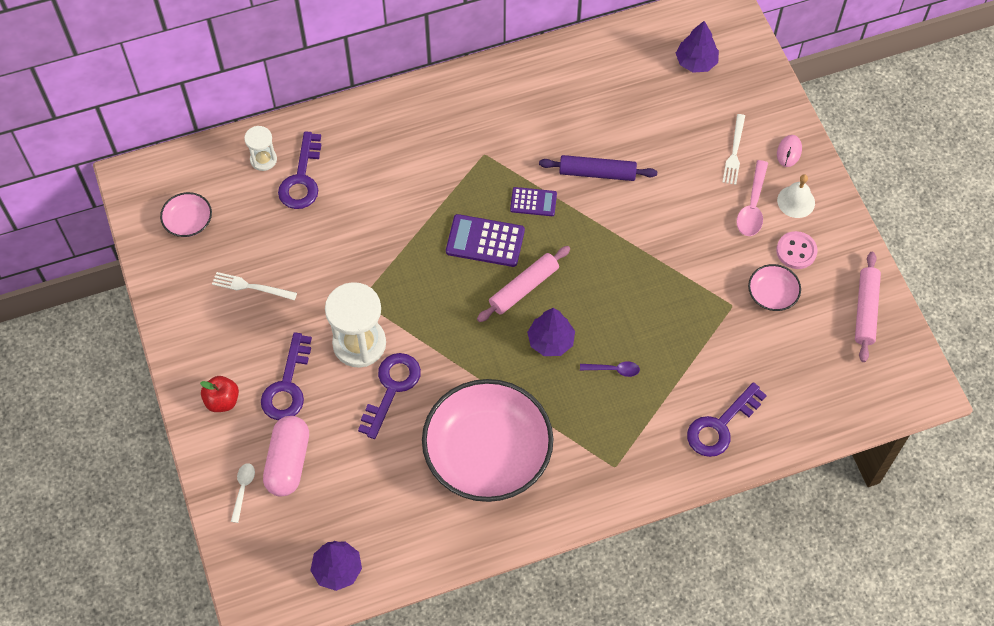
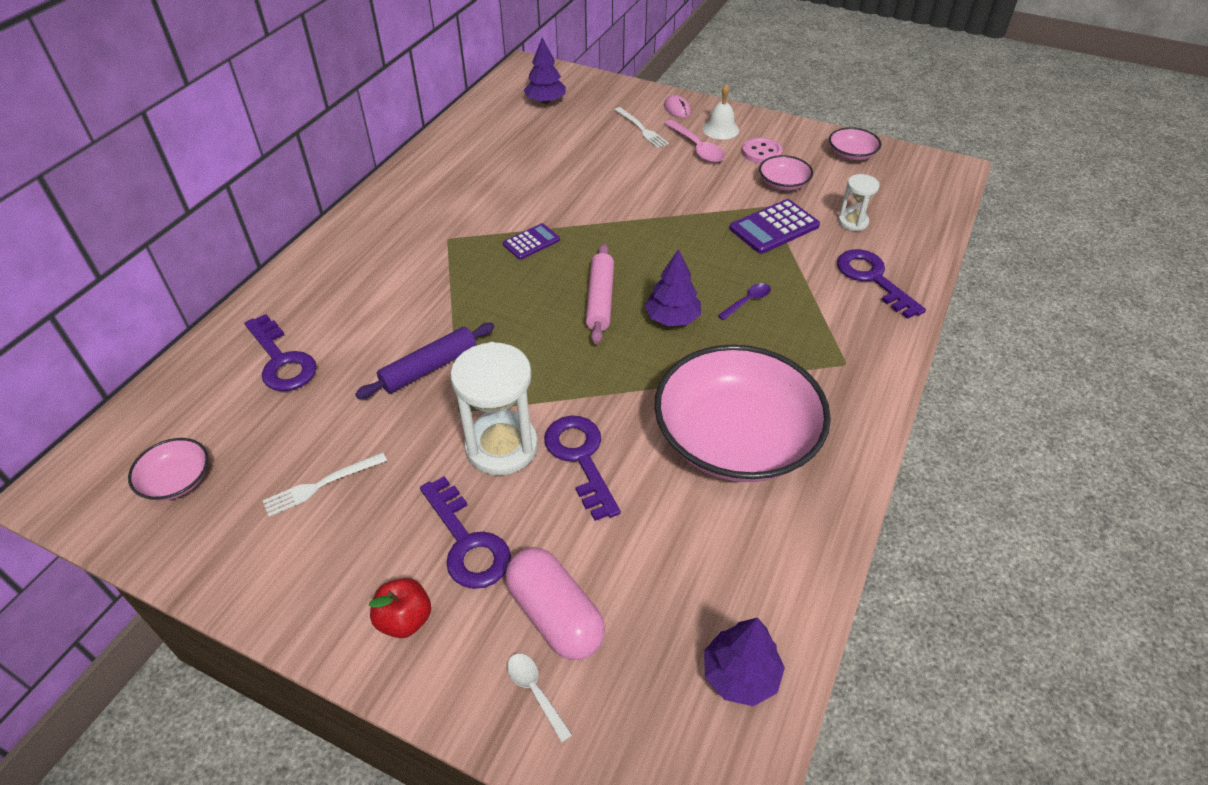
camera: 45 degrees left, 15 degrees down
(263, 159) = (219, 372): white hourglass -> white hourglass (853, 222)
(485, 241) = (524, 291): purple calculator -> purple calculator (774, 227)
(597, 173) = (558, 195): purple rolling pin -> purple rolling pin (429, 368)
(720, 426) = (873, 279): purple key -> purple key turned 150 degrees clockwise
(865, 310) = (851, 154): pink rolling pin -> pink bowl

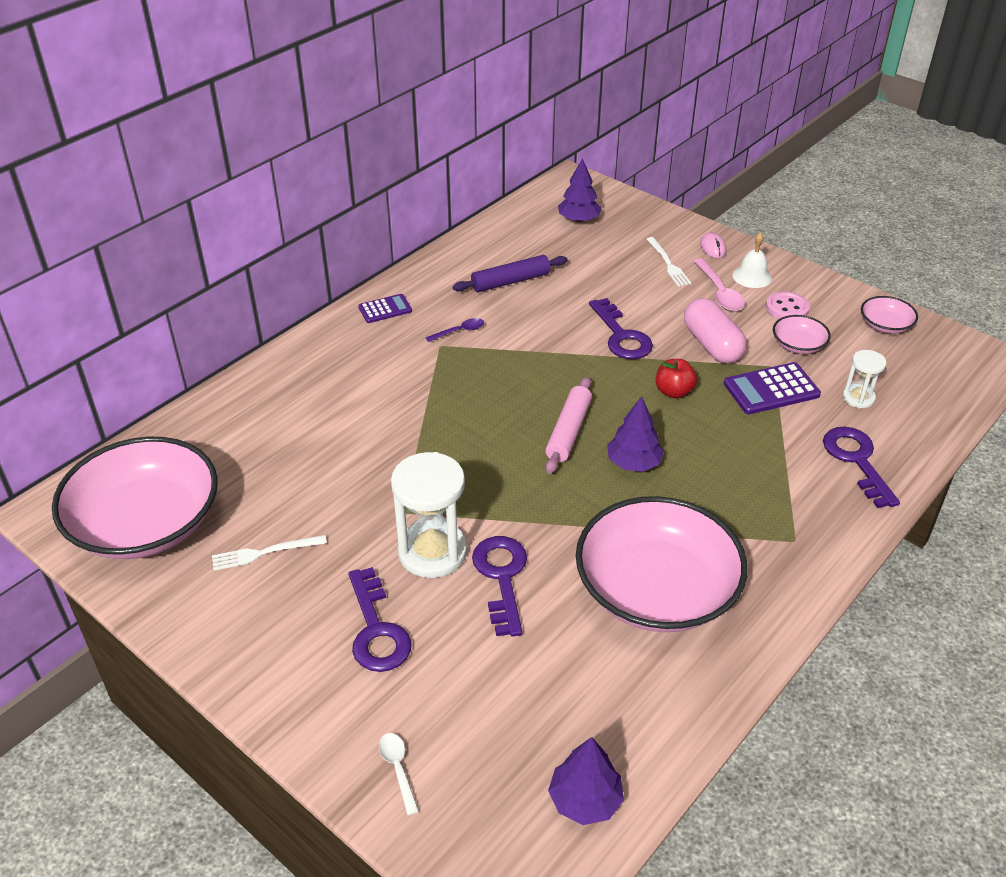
camera: 15 degrees right, 5 degrees down
(176, 480) = (145, 523): pink bowl -> pink bowl, size x2.34
(281, 360) = (259, 435): purple key -> purple key (621, 336)
(405, 619) = (304, 683): red apple -> red apple (674, 392)
(429, 368) = (388, 466): purple rolling pin -> purple rolling pin (510, 281)
(531, 242) = (519, 363): purple calculator -> purple calculator (385, 309)
(555, 615) = (435, 710): pink capsule -> pink capsule (712, 345)
(747, 301) = (716, 460): purple spoon -> purple spoon (459, 331)

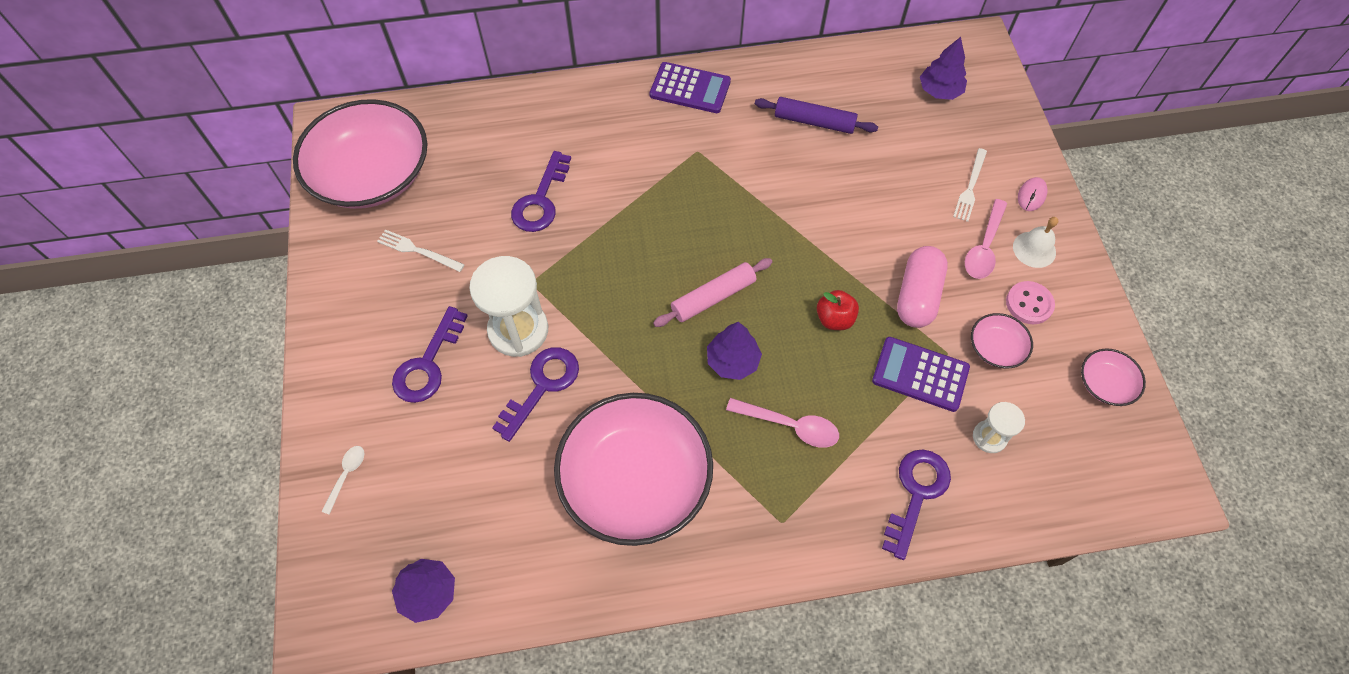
camera: 40 degrees right, 20 degrees up
(385, 309) = (690, 88): purple calculator -> purple calculator, size x1.61
(459, 331) = (725, 146): purple spoon -> none
(621, 336) = (849, 236): purple key -> purple key (540, 200)
(724, 476) = (789, 425): none -> pink spoon

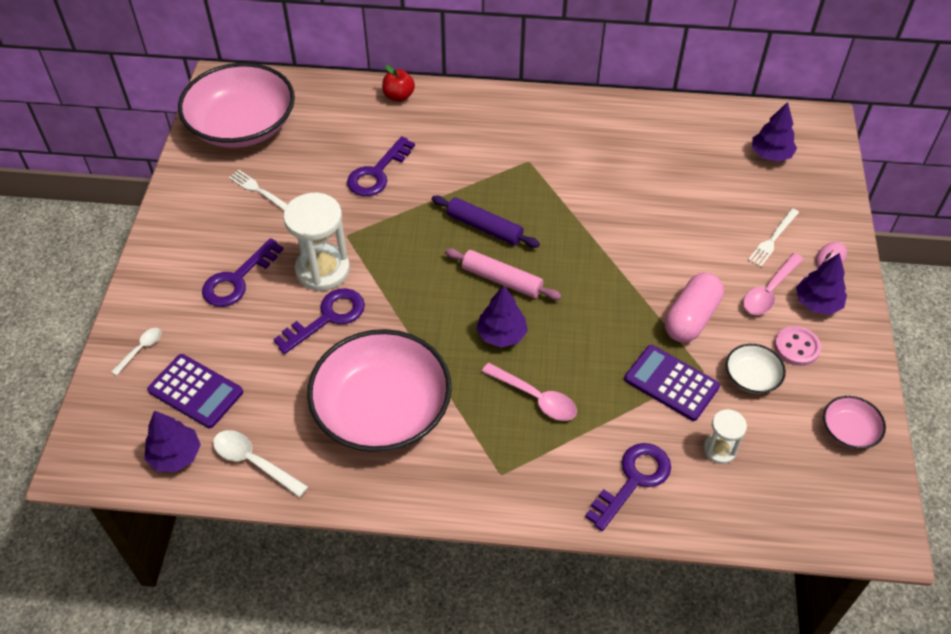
camera: 15 degrees right, 10 degrees down
(517, 578) = (254, 462): none -> white spoon
(690, 88) = (539, 110): purple calculator -> purple calculator (195, 391)
(713, 297) = (502, 280): pink rolling pin -> pink rolling pin turned 45 degrees clockwise
(814, 121) = (643, 157): purple rolling pin -> purple rolling pin (484, 227)
(834, 319) = (606, 320): red apple -> red apple (398, 96)
(996, 348) = (752, 377): pink bowl -> white bowl
(1034, 249) = (817, 303): white bell -> purple tree

